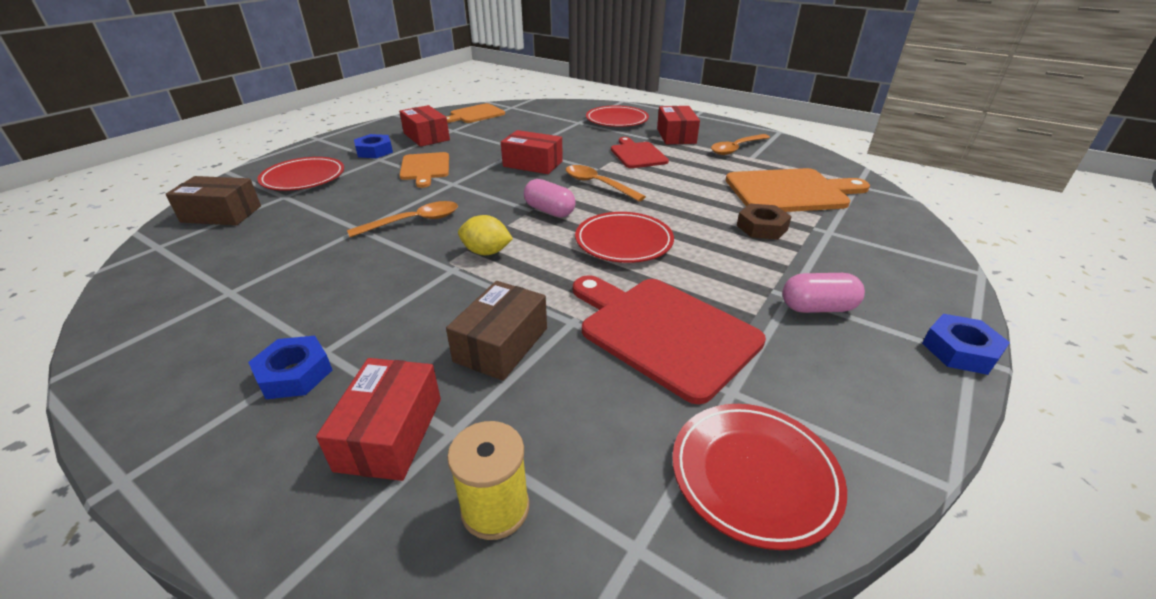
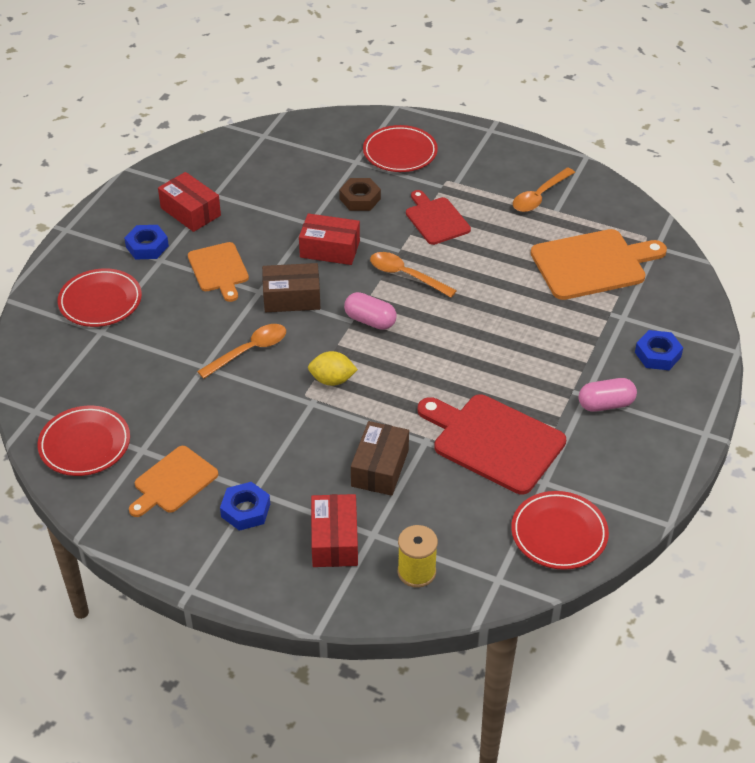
camera: 10 degrees left, 10 degrees up
(221, 214) = (58, 363): brown box -> brown box (292, 298)
(475, 114) = (226, 158): orange cutting board -> orange cutting board (173, 482)
(623, 242) = (447, 352): red plate -> red plate (85, 444)
(676, 136) = (472, 178): red box -> none
(762, 227) = (565, 319): brown nut -> brown nut (360, 199)
(960, 350) = (699, 429): blue nut -> blue nut (657, 354)

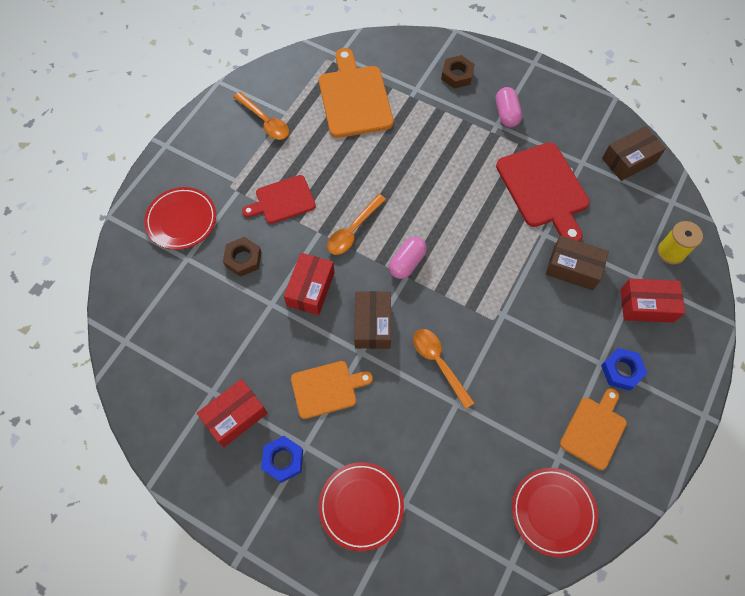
camera: 85 degrees left, 20 degrees up
(173, 482) = (594, 430): orange cutting board -> orange cutting board turned 105 degrees counterclockwise
(332, 380) = (477, 297): yellow lemon -> none
(493, 441) = (544, 189): red cutting board -> red cutting board turned 60 degrees counterclockwise
(559, 533) = (629, 160): red plate -> brown box
(657, 354) = (457, 75): blue nut -> brown nut

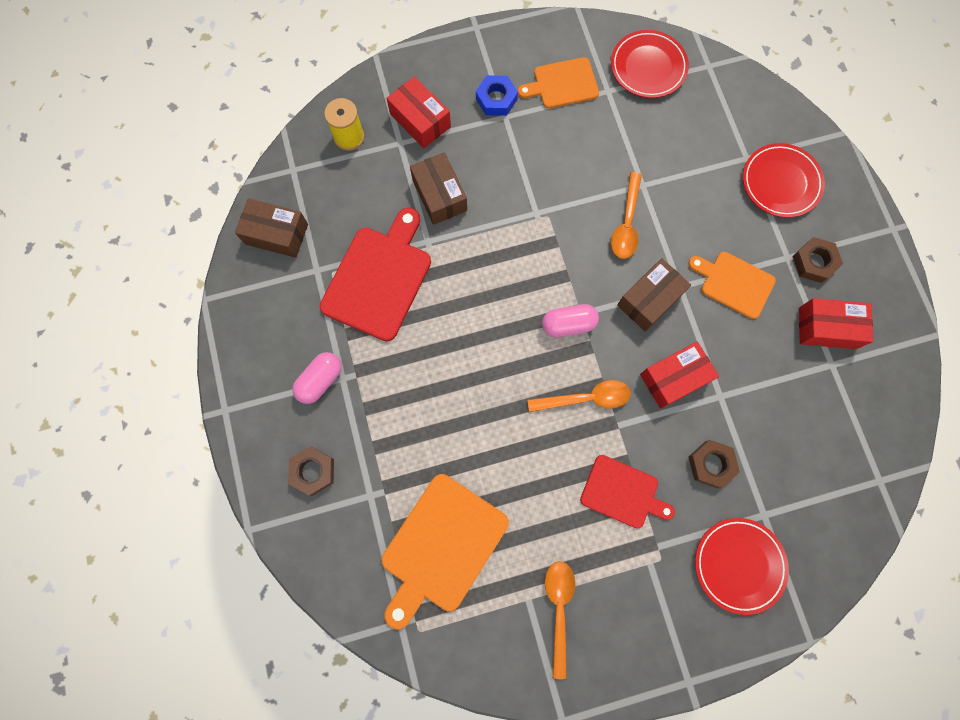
camera: 135 degrees left, 10 degrees up
(283, 460) = (814, 262): blue nut -> brown nut

